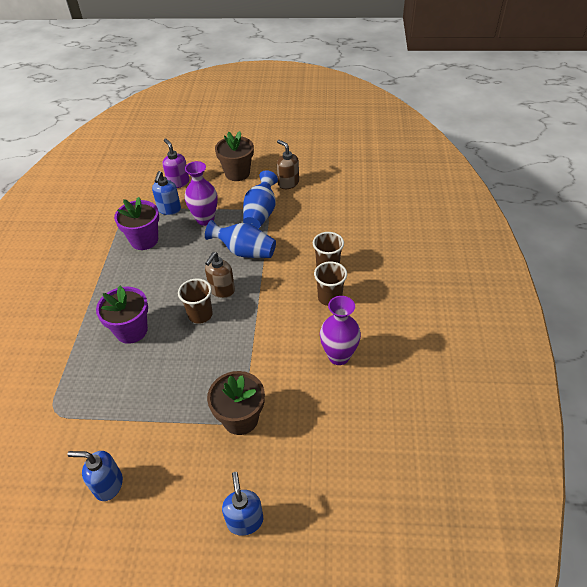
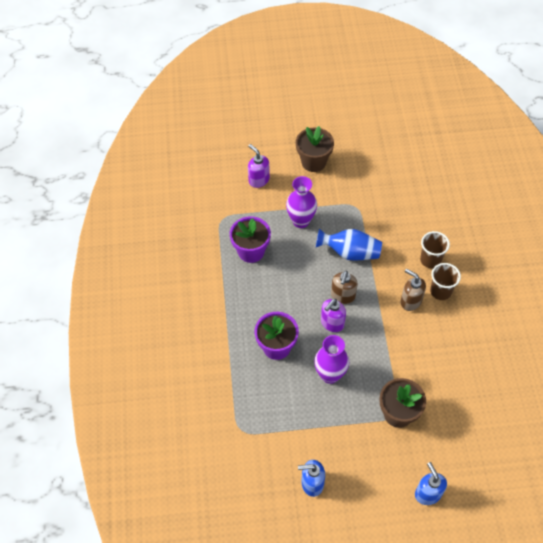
camera: 10 degrees left, 10 degrees up
(169, 209) = (262, 213): blue soap dispenser -> none
(200, 315) = (332, 323): brown cup -> purple soap dispenser
(260, 213) = (351, 207): blue vase -> none
(288, 183) = (367, 169): brown soap dispenser -> brown soap dispenser (410, 301)
(339, 356) = (463, 346): purple vase -> purple vase (330, 375)

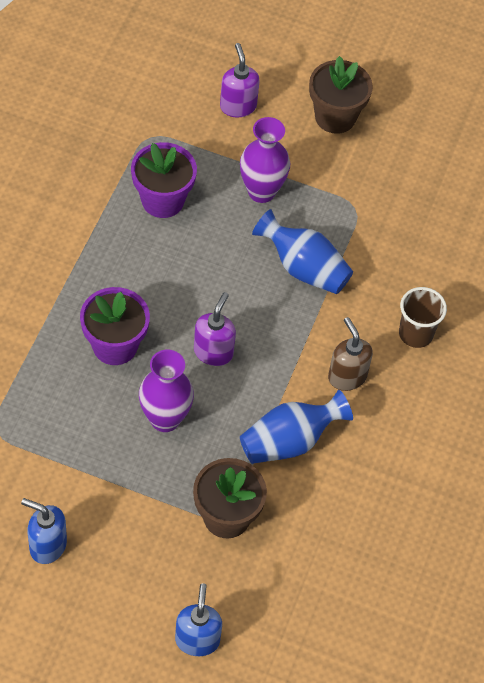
camera: 20 degrees right, 0 degrees up
(332, 323) = (213, 352): purple soap dispenser -> purple soap dispenser turned 135 degrees clockwise
(343, 296) = (253, 323): brown soap dispenser -> none
(404, 353) = (289, 441): none -> blue vase
(440, 291) = (400, 384): brown cup -> none

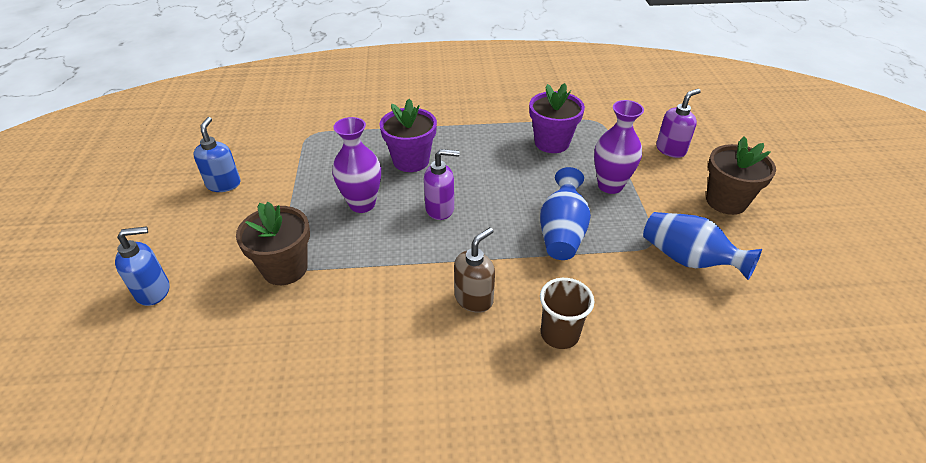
camera: 70 degrees right, 15 degrees down
(289, 441) = (381, 283): blue vase -> blue vase (688, 259)

